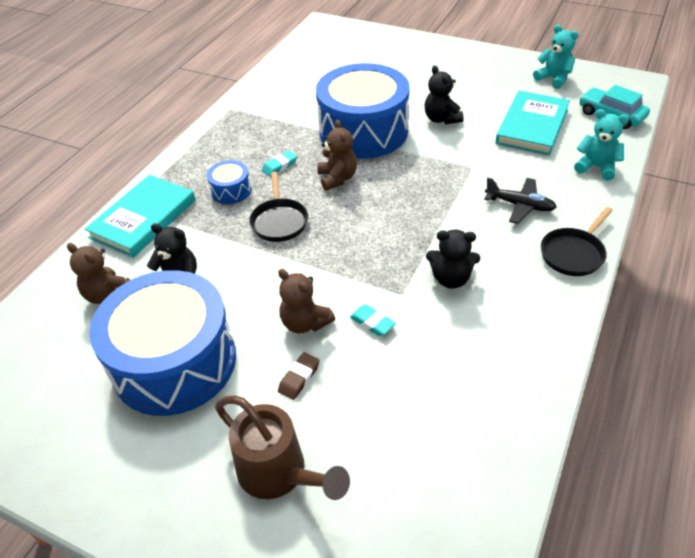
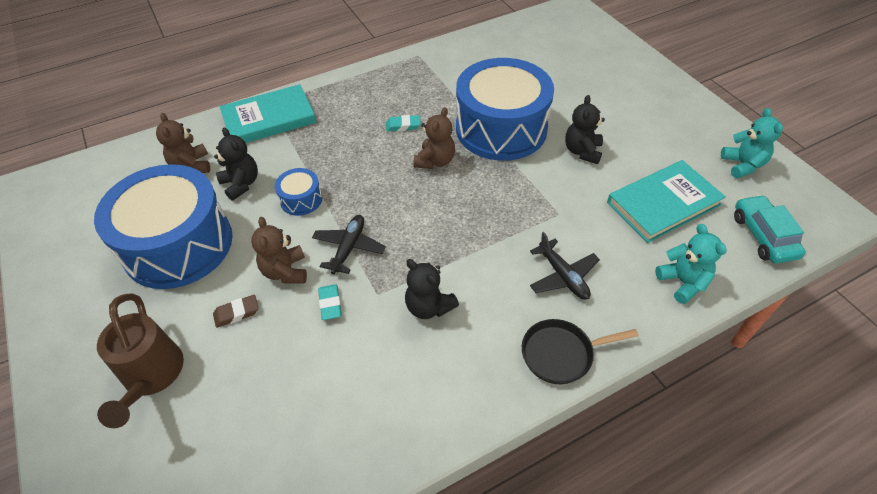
camera: 35 degrees right, 5 degrees up
(231, 190) = (347, 128): blue drum -> blue drum (301, 199)
(279, 221) = (354, 174): black pan -> none
(340, 275) = (349, 248): none -> black plane

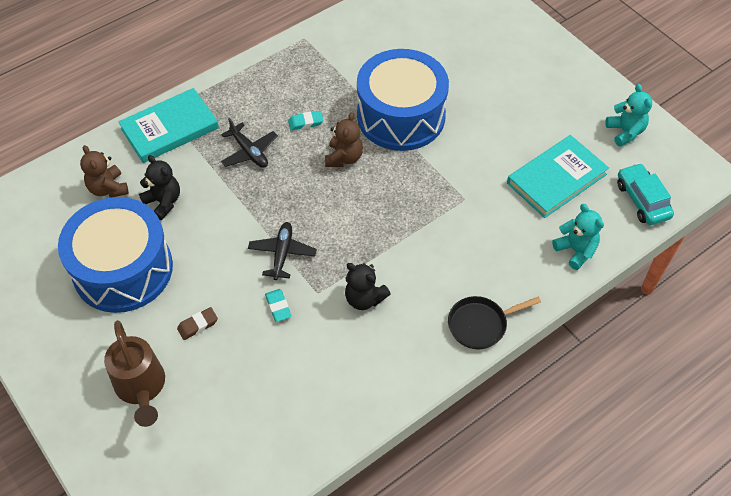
camera: 10 degrees left, 5 degrees up
(285, 271) = (230, 282): brown teddy bear -> none
(301, 199) = (226, 211): blue drum -> none
(562, 276) = (475, 257): black plane -> black plane (249, 152)
(582, 151) = (480, 133): black teddy bear -> none

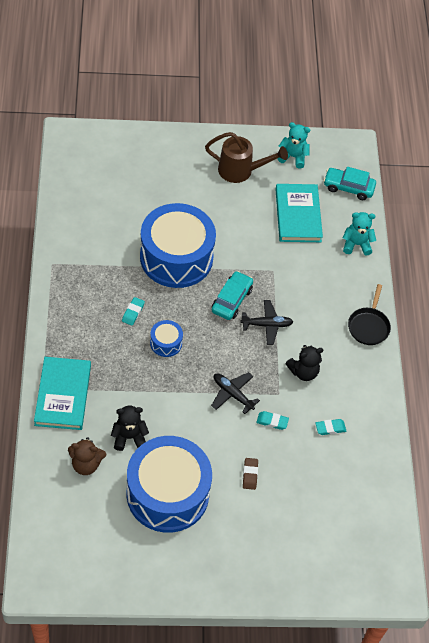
camera: 60 degrees left, 0 degrees up
(141, 387) = (272, 534): brown watering can -> brown watering can (240, 171)
(249, 152) = (129, 360): black plane -> black plane (266, 325)
(294, 166) = (166, 343): none -> blue drum
(315, 365) = (330, 428): none -> turquoise eraser
(344, 158) = (183, 311): brown teddy bear -> none
(394, 187) = (231, 300): none -> turquoise car

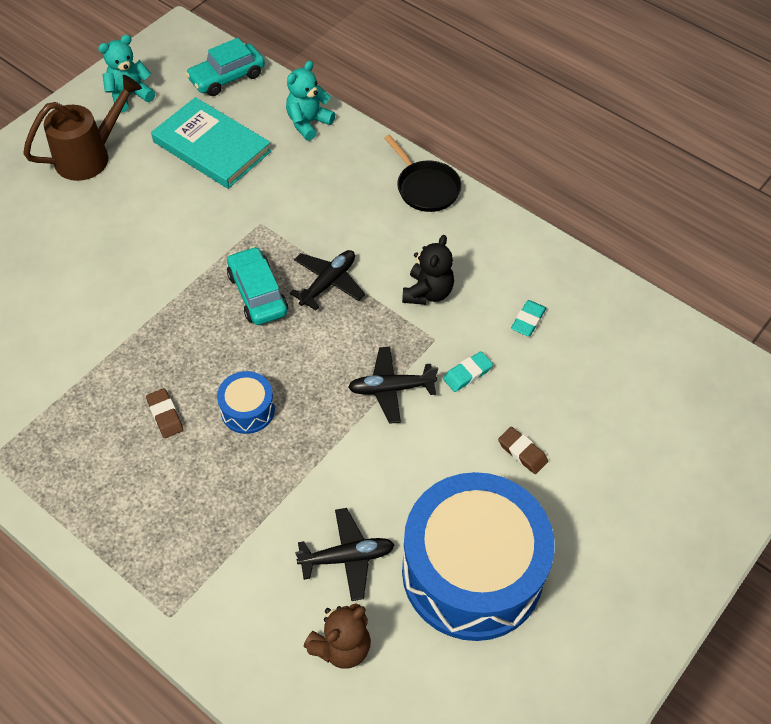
camera: 45 degrees left, 0 degrees up
(63, 395) = (206, 597): turquoise book -> none
(129, 437) = (347, 558): black teddy bear -> black plane
(133, 312) = (165, 415): turquoise eraser -> brown eraser
(176, 257) = (136, 308): blue drum -> none

